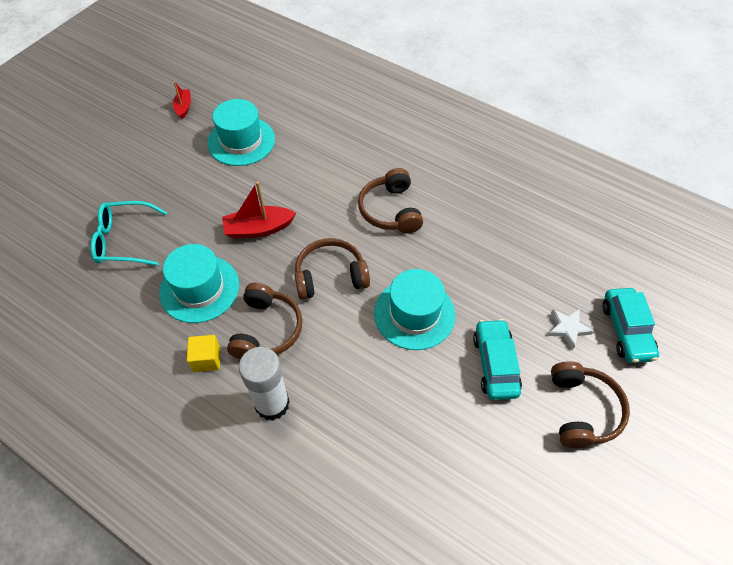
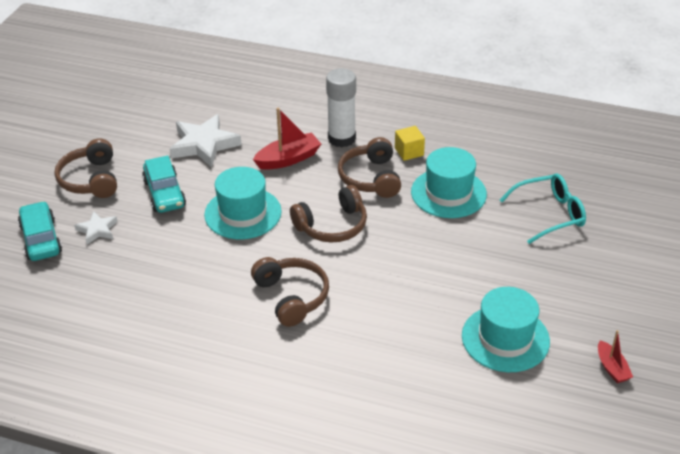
camera: 165 degrees right, 15 degrees down
(258, 229) = (424, 250): red boat -> red boat (288, 159)
(441, 439) = (204, 145): none -> white star

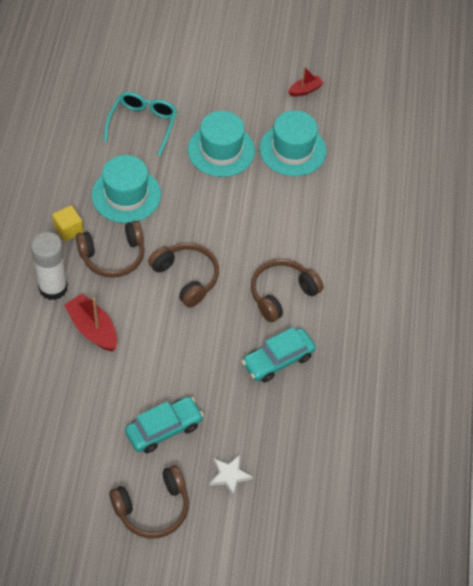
camera: 105 degrees left, 15 degrees up
(41, 239) = (253, 525): turquoise car -> turquoise car (278, 360)
(204, 145) = (78, 412): white star -> none
(243, 213) = (182, 352): turquoise hat -> turquoise hat (221, 150)
(550, 214) = (143, 124): turquoise glasses -> turquoise glasses turned 45 degrees clockwise

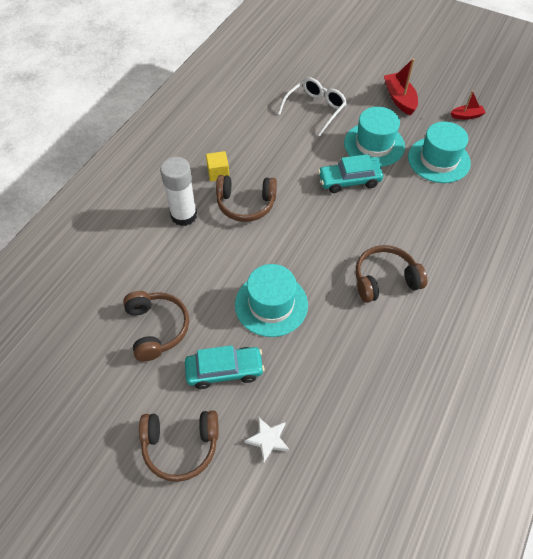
camera: 25 degrees right, 0 degrees up
(93, 329) = (201, 259): red boat -> red boat (399, 99)
(126, 195) = (278, 159): turquoise hat -> turquoise hat (271, 304)
(143, 124) = (315, 109): turquoise glasses -> white glasses
(186, 277) = (302, 240): brown headphones -> brown headphones (157, 328)
(278, 360) = (359, 340): turquoise car -> turquoise car (349, 181)

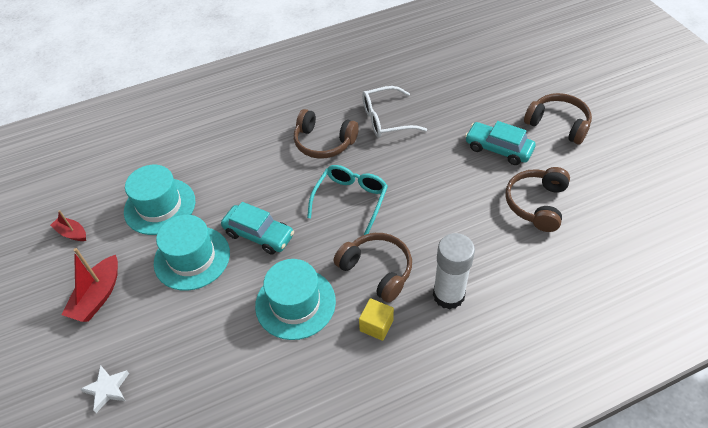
camera: 140 degrees left, 5 degrees down
(268, 439) = (495, 100): white star -> white star (107, 389)
(271, 304) = (427, 172): turquoise hat -> turquoise hat (295, 303)
(311, 242) = (351, 199): none -> turquoise glasses
(315, 109) = (194, 344): white glasses -> white glasses (386, 119)

